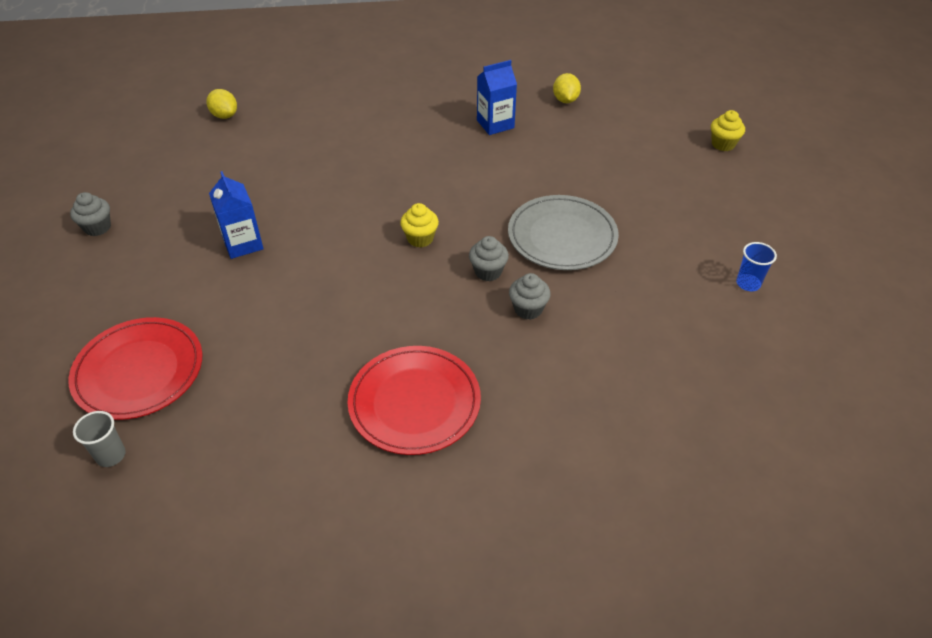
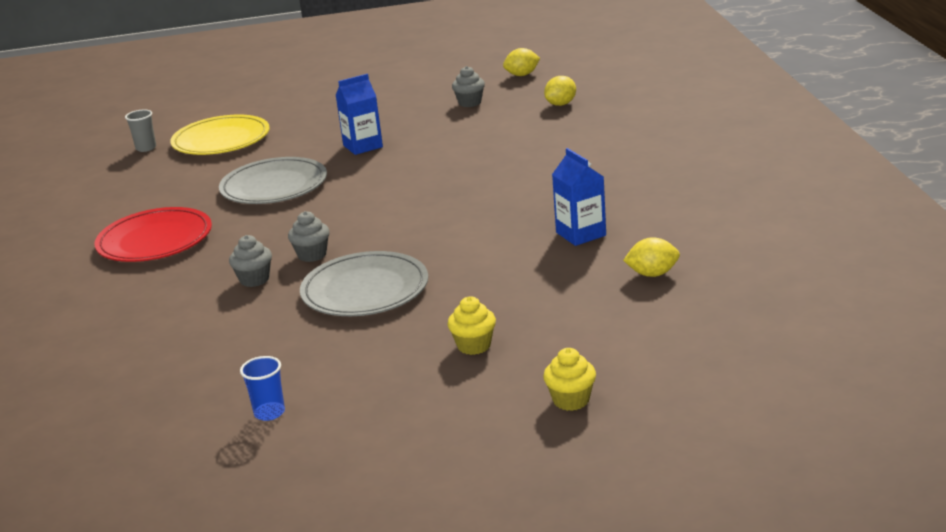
camera: 90 degrees right, 20 degrees down
(97, 227) = (386, 94): grey cupcake -> grey cupcake (470, 103)
(126, 133) = (522, 75): none -> yellow lemon
(139, 371) = (221, 140): red plate -> yellow plate
(313, 309) = (274, 186): none -> grey plate
(420, 238) = (365, 217): yellow cupcake -> yellow cupcake (474, 346)

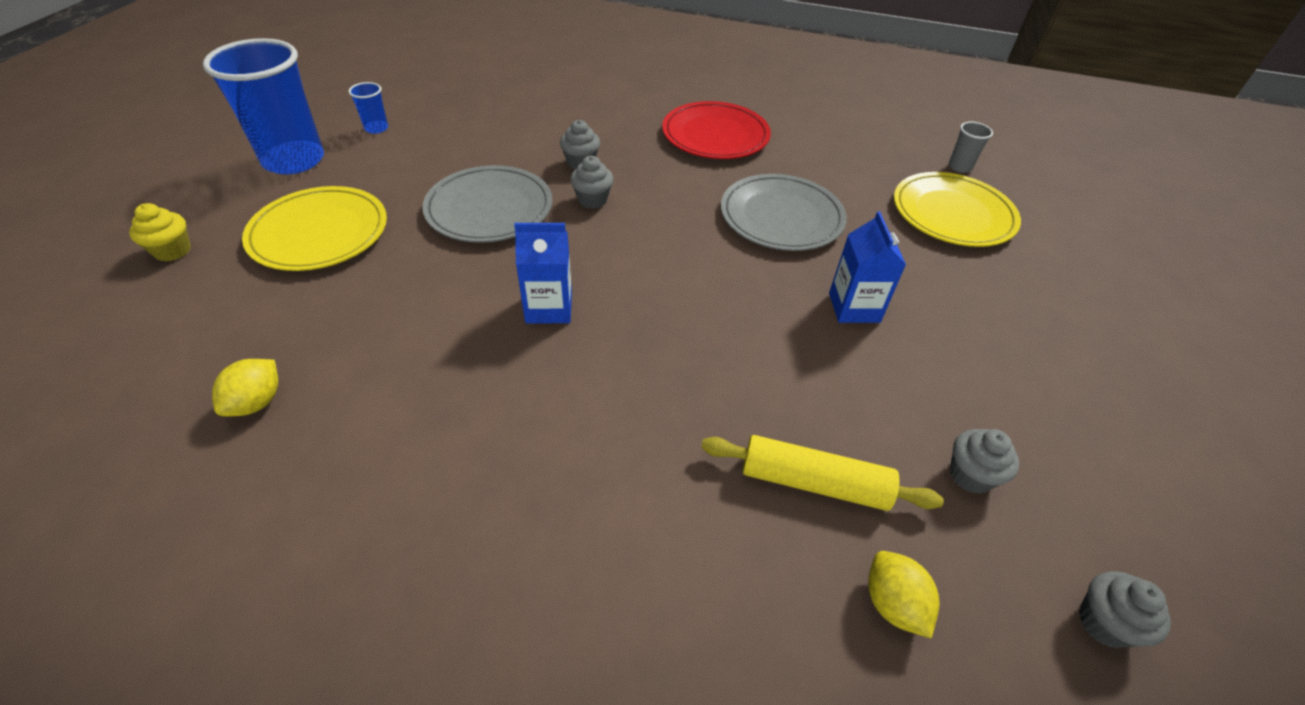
camera: 110 degrees right, 20 degrees up
(376, 426) = (294, 160): none -> blue cup
(474, 346) = (319, 233): yellow cupcake -> yellow plate
(515, 128) = (814, 483): none -> yellow rolling pin
(522, 75) = (1104, 623): yellow lemon -> grey cupcake
(581, 234) = (414, 390): blue carton -> blue carton (549, 308)

